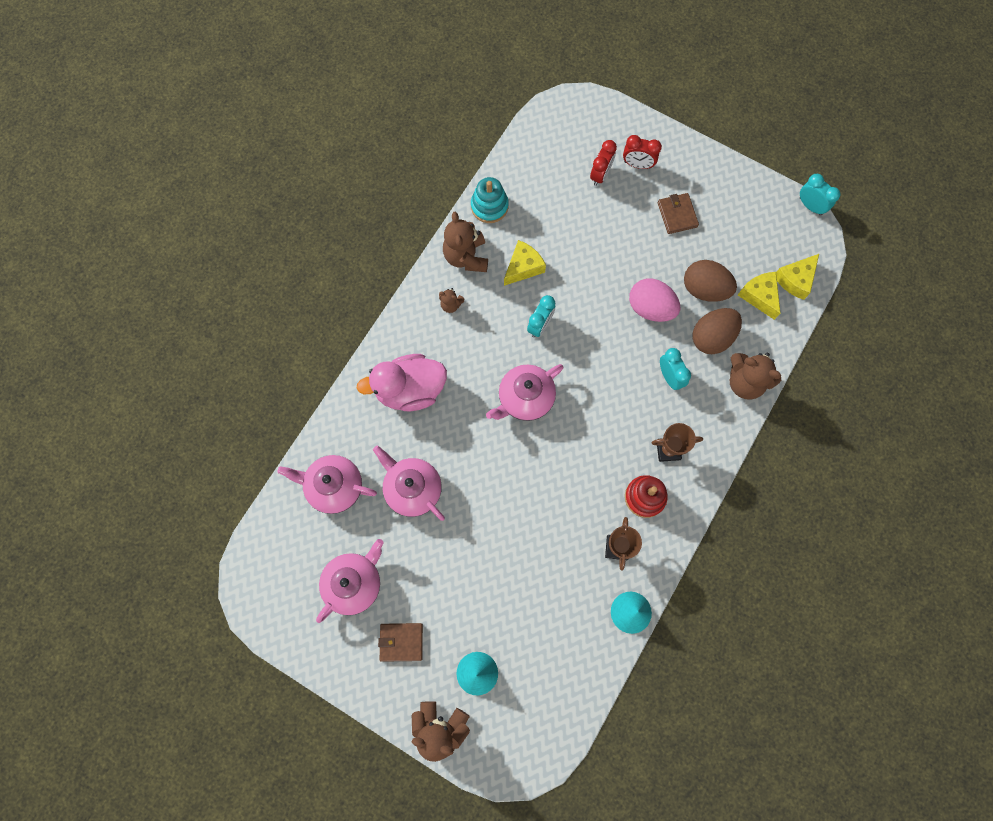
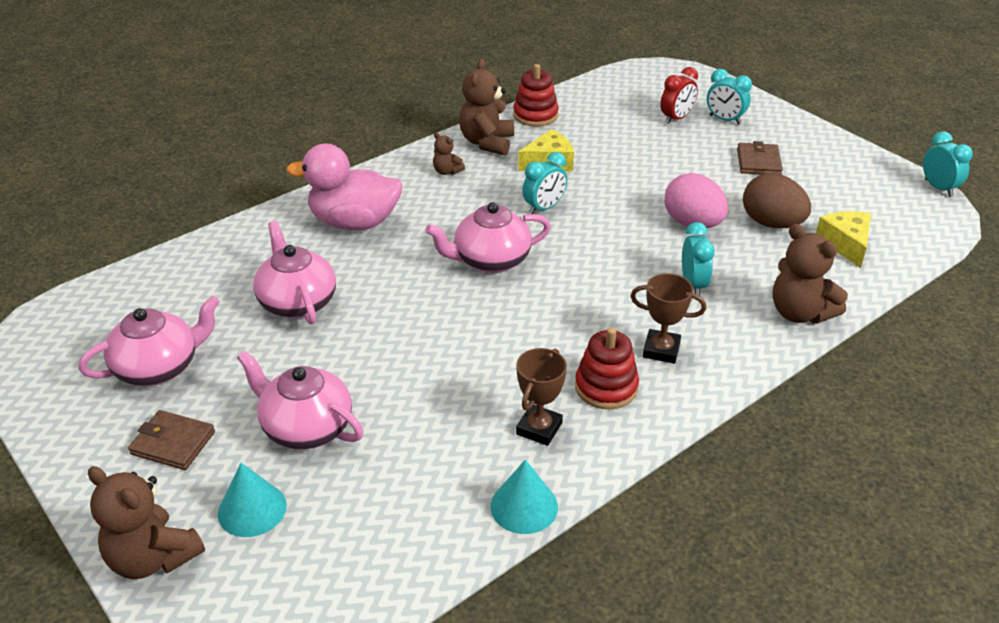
camera: 20 degrees right, 35 degrees down
(334, 486) = (204, 277): pink teapot -> pink teapot (306, 427)
(489, 206) = (535, 115): turquoise stacking toy -> red stacking toy
(637, 164) = (725, 120): red clock -> turquoise clock
(712, 337) = (766, 264): brown egg -> none
(795, 280) = (901, 241): yellow cheese -> none

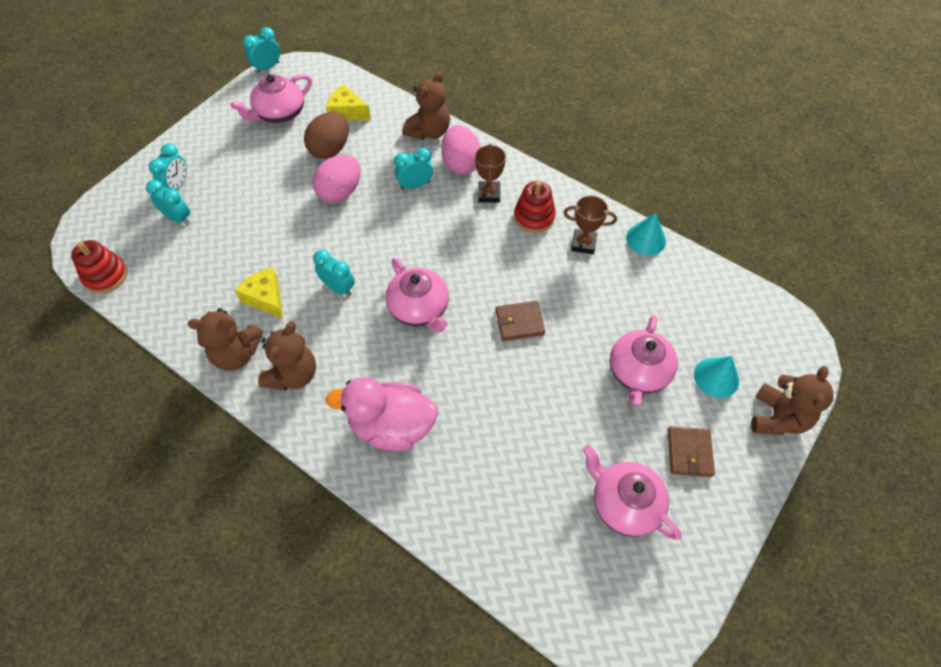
camera: 105 degrees left, 20 degrees up
(297, 302) = (513, 430): pink teapot -> pink teapot (279, 113)
(354, 222) = (392, 426): pink duck -> pink duck turned 105 degrees clockwise
(447, 171) = (293, 374): brown teddy bear -> brown teddy bear, size x1.96
(535, 115) = (179, 325): red stacking toy -> red stacking toy (105, 275)
(676, 118) = (178, 218): red clock -> turquoise clock
(727, 333) = (461, 164): none -> pink egg
(758, 162) = (245, 161): brown wallet -> brown wallet (519, 322)
(845, 244) = (347, 112): yellow cheese -> yellow cheese turned 45 degrees clockwise

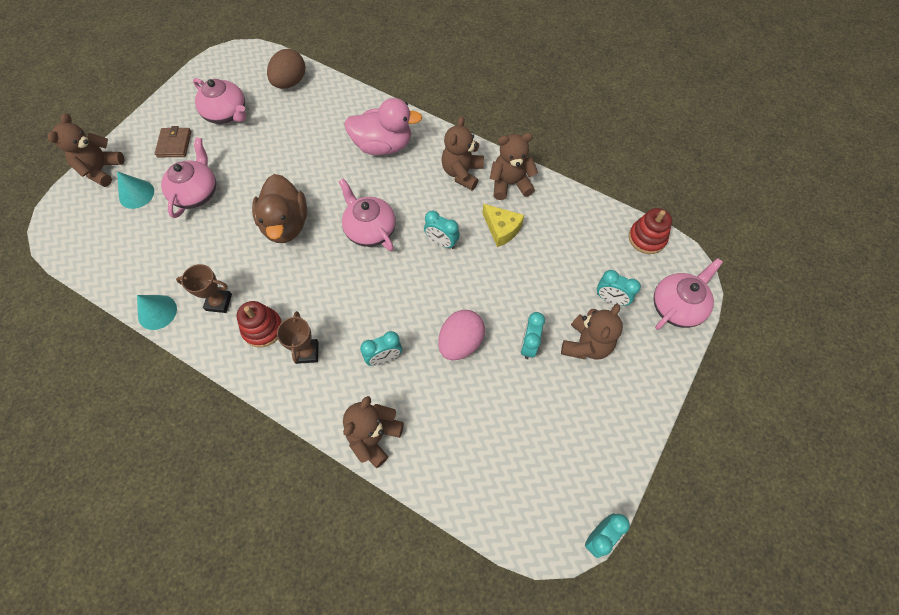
camera: 175 degrees right, 5 degrees up
(178, 186) = (628, 336): turquoise clock -> turquoise clock (528, 345)
(221, 182) = (586, 344): none -> brown teddy bear
(279, 113) = (556, 450): pink teapot -> pink teapot (677, 306)
(330, 149) = (483, 399): brown egg -> brown egg (290, 82)
(347, 112) = (476, 461): yellow cheese -> none
(461, 164) = (336, 391): pink egg -> none
(519, 322) = (286, 224): brown wallet -> brown duck

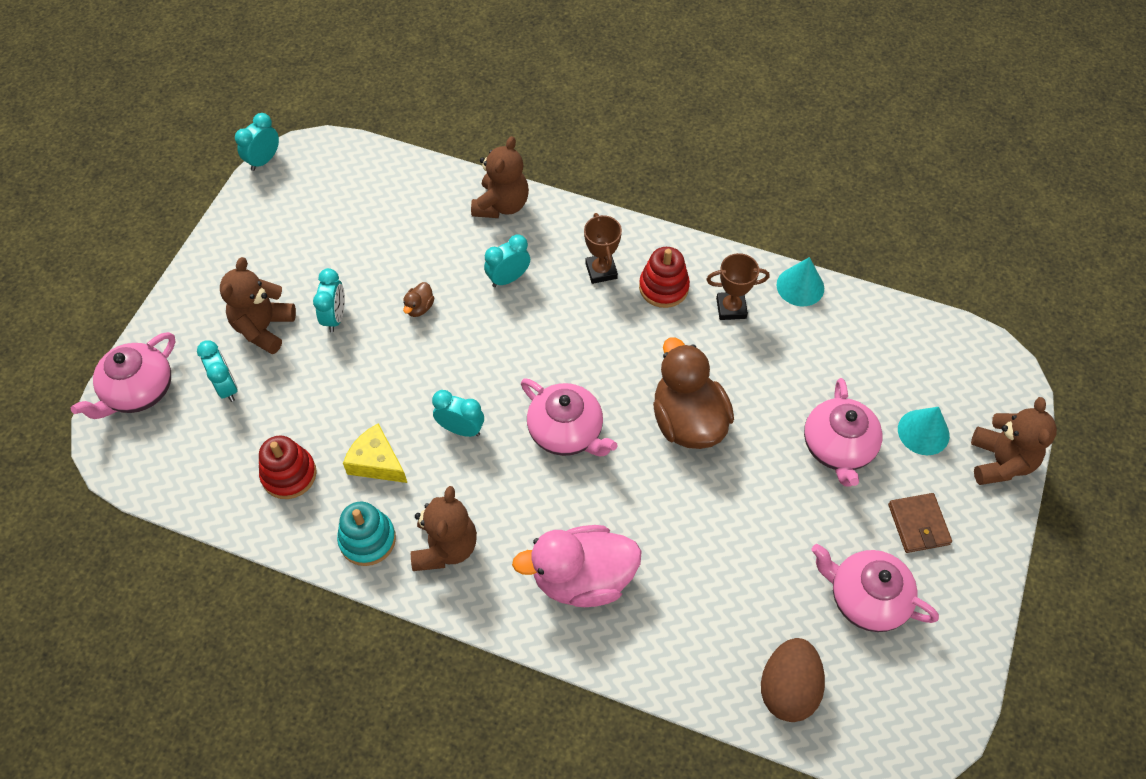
camera: 170 degrees right, 5 degrees down
(460, 342) = (419, 307): pink egg -> brown duck
(510, 184) = (367, 539): brown teddy bear -> turquoise stacking toy
(610, 299) = (226, 387): turquoise clock -> turquoise clock turned 45 degrees clockwise
(647, 238) = (163, 482): red stacking toy -> red stacking toy (289, 474)

